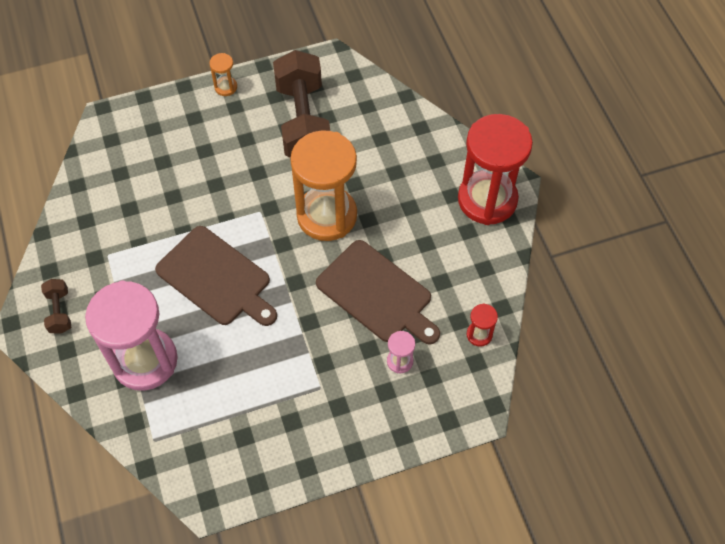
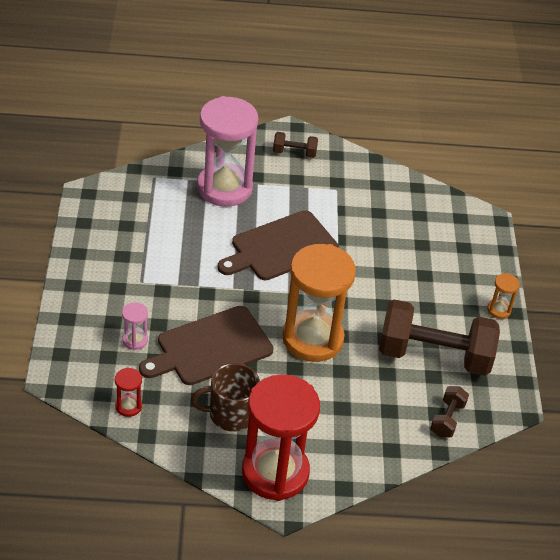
camera: 105 degrees right, 15 degrees down
(370, 98) = (447, 419): none -> brown dumbbell
(445, 251) = (231, 414): none -> brown mug

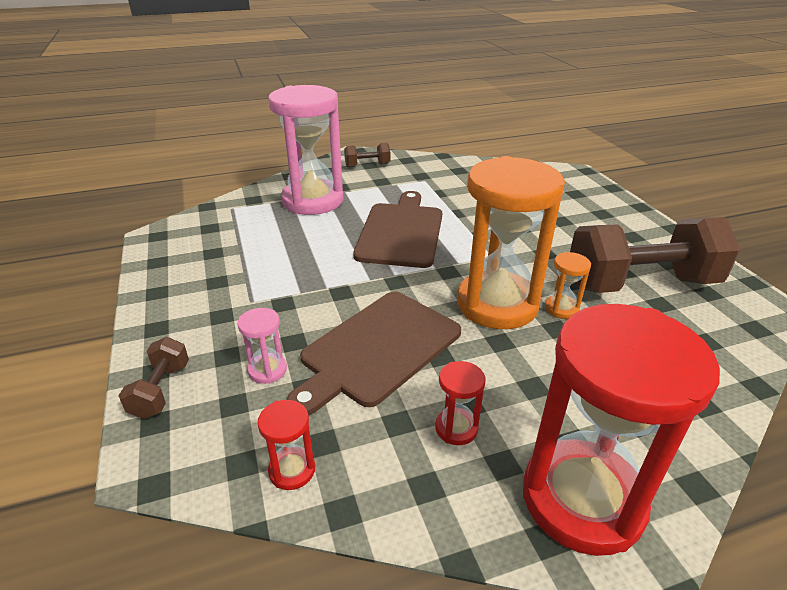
camera: 15 degrees left, 10 degrees down
(231, 414) = (456, 428): brown mug -> red hourglass
(281, 247) = (401, 232): brown cutting board -> brown cutting board turned 150 degrees clockwise
(447, 419) = (724, 344): brown dumbbell -> brown dumbbell (161, 390)
(499, 310) = (657, 229): orange hourglass -> orange hourglass (561, 309)

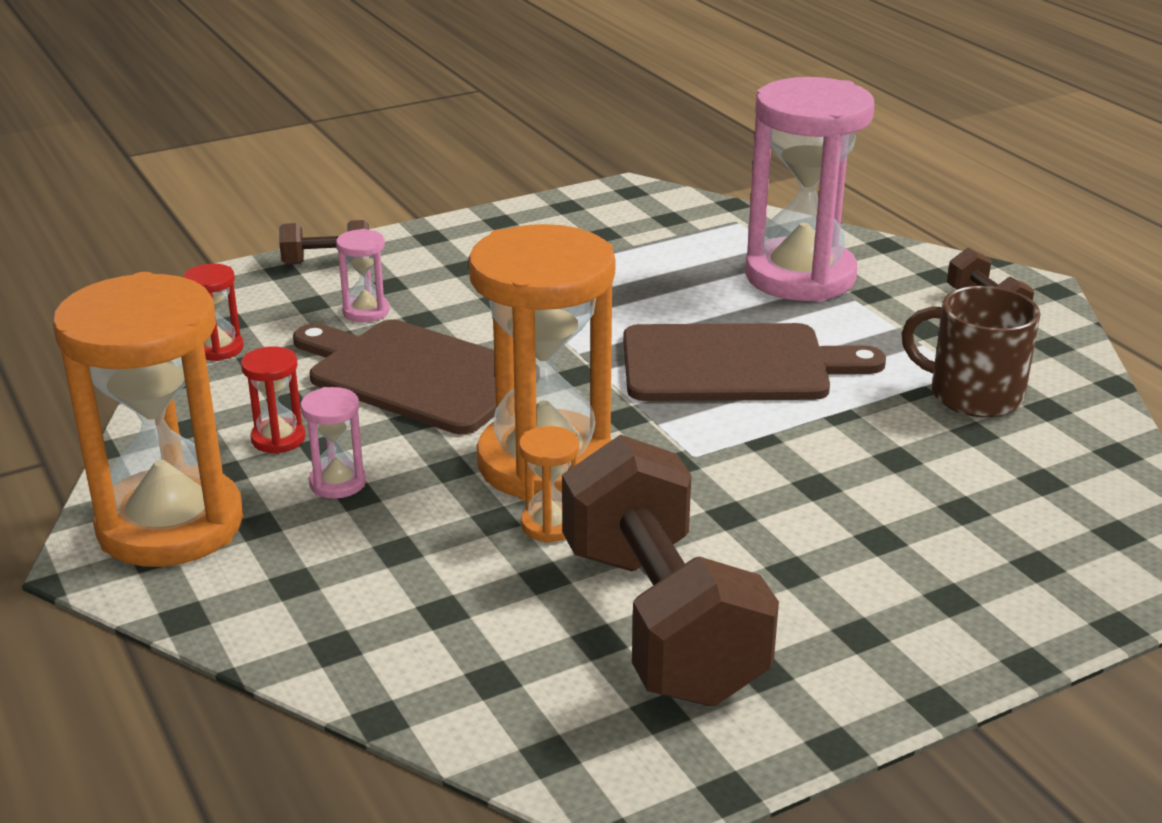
camera: 80 degrees right, 5 degrees down
(446, 182) = (973, 395): none -> brown mug
(519, 396) = (337, 483): none -> pink hourglass
(582, 499) = (170, 525): red hourglass -> orange hourglass

